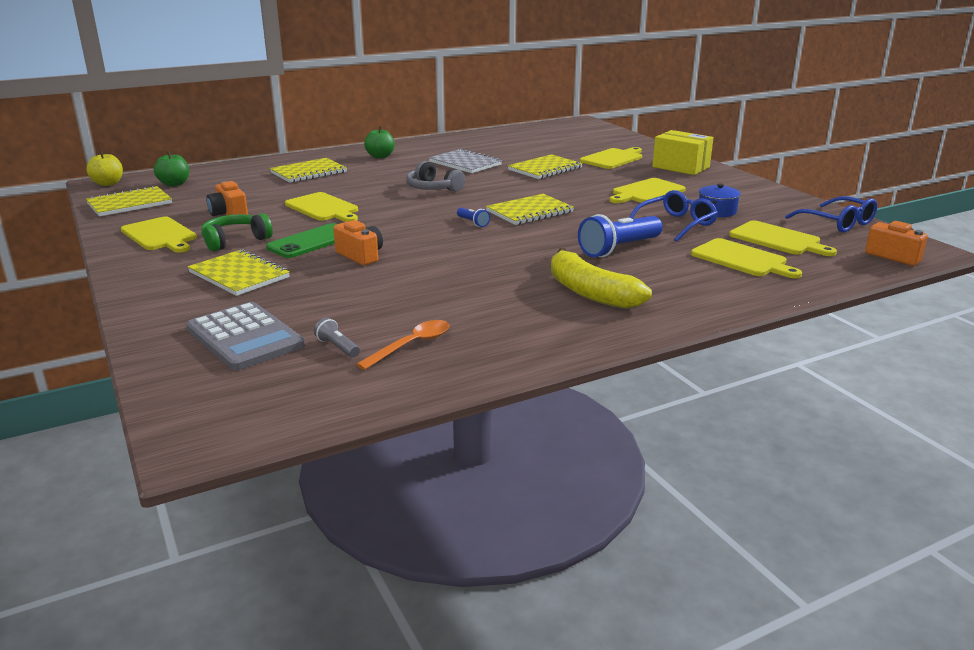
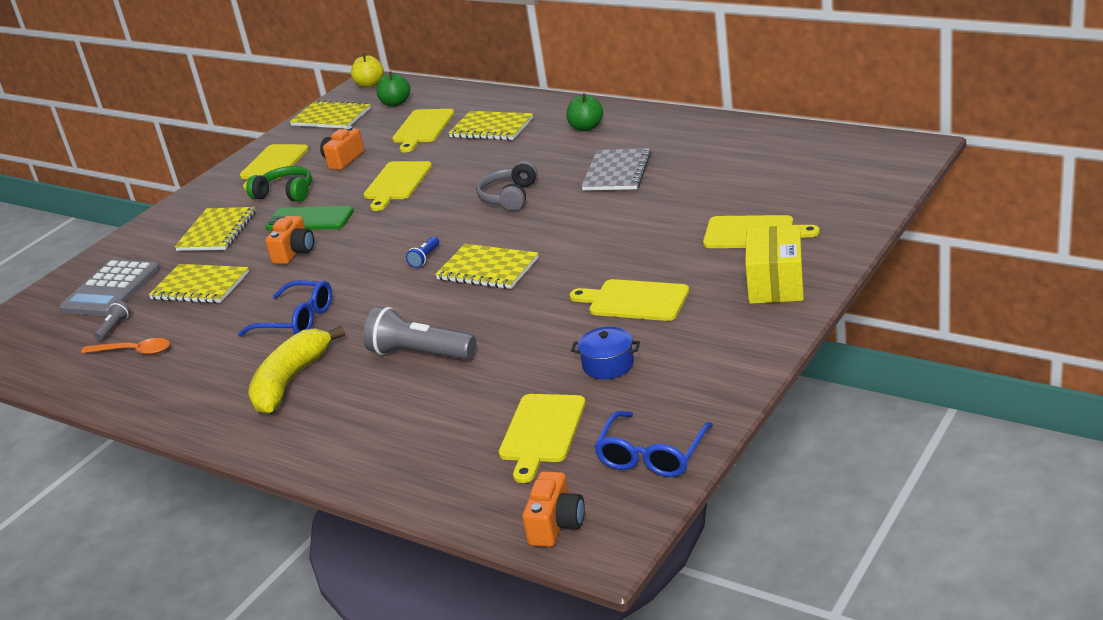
camera: 65 degrees right, 5 degrees up
(545, 169) = (652, 216): yellow notebook -> yellow notebook (200, 286)
(619, 249) = (420, 353): blue flashlight -> grey flashlight
(676, 224) = (531, 357): blue glasses -> blue glasses (297, 320)
(742, 259) = (451, 429): yellow cutting board -> yellow cutting board (422, 128)

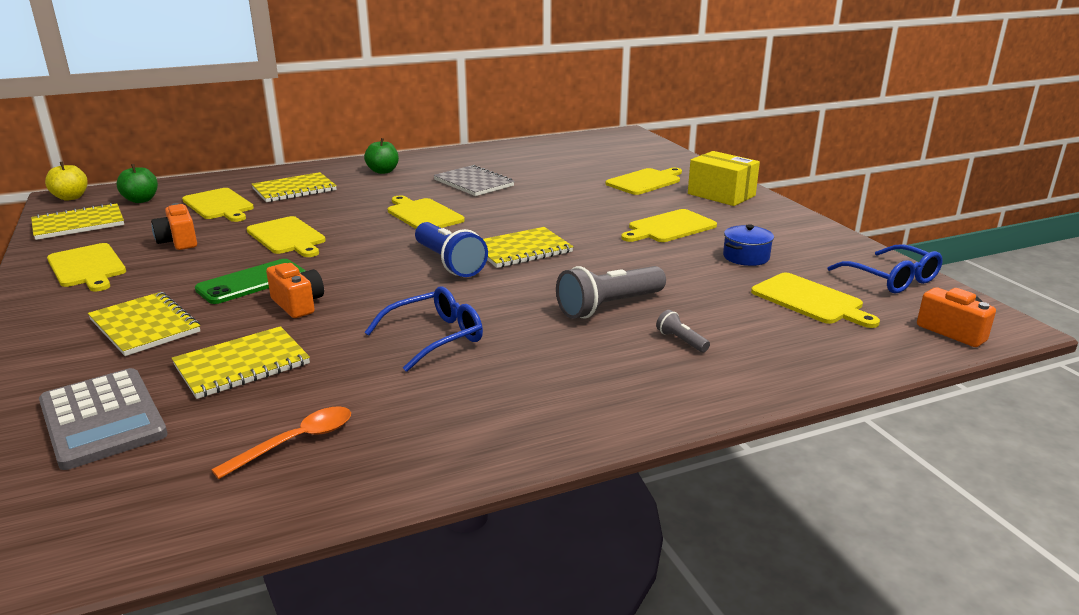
camera: 60 degrees left, 5 degrees down
(114, 327) = (205, 440): grey flashlight -> grey flashlight (681, 341)
(285, 193) = (166, 277): green headphones -> none
(290, 381) = (550, 371): yellow banana -> none
(425, 258) = (449, 263): blue flashlight -> blue flashlight, size x2.15
(509, 197) = (423, 214): grey headphones -> yellow cutting board

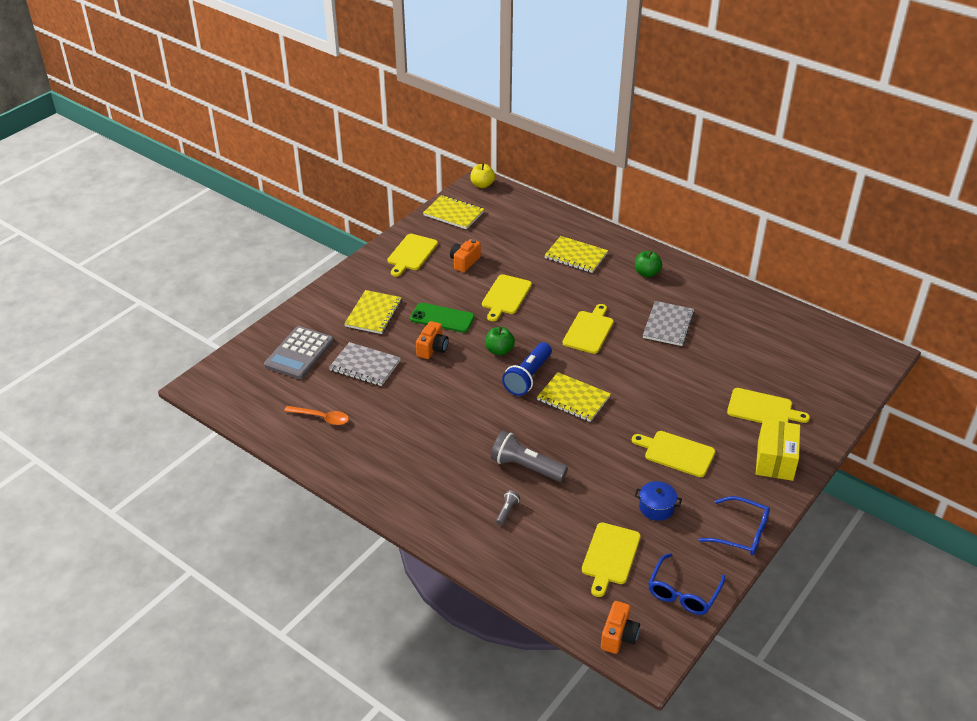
camera: 60 degrees right, 15 degrees up
(141, 200) = (503, 211): green apple -> green apple (499, 350)
(219, 205) = (524, 243): yellow cutting board -> none
(242, 365) = (365, 366): yellow notebook -> grey notebook
(435, 337) = (437, 415): blue glasses -> blue glasses (741, 533)

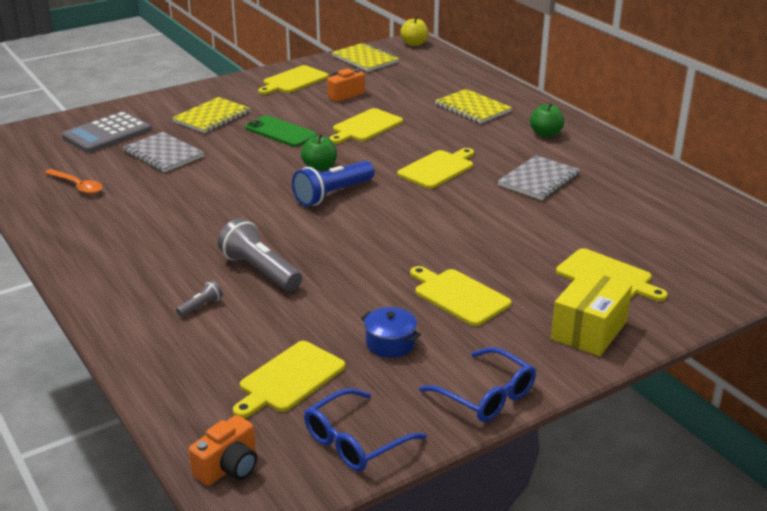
camera: 20 degrees right, 10 degrees down
(432, 348) = (247, 153): orange camera -> none
(573, 398) = (370, 222): yellow notebook -> none

